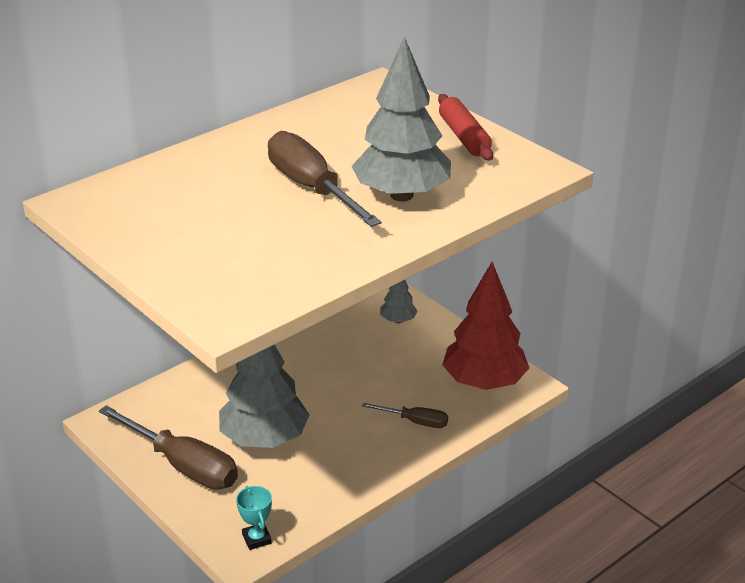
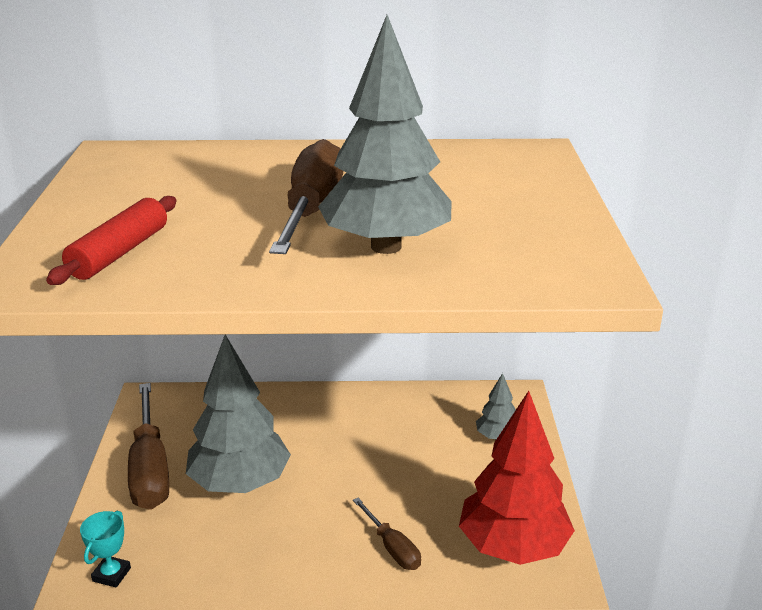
camera: 40 degrees right, 5 degrees down
(464, 137) = (551, 219): red rolling pin -> red rolling pin (119, 253)

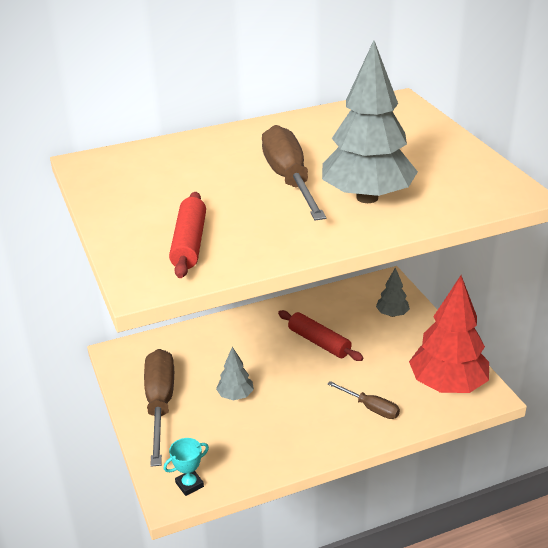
camera: 20 degrees left, 5 degrees up
(111, 574) = (189, 484): turquoise trophy -> turquoise trophy turned 60 degrees clockwise
(150, 468) = (160, 404): brown screwdriver -> brown screwdriver turned 150 degrees counterclockwise
(240, 483) = (235, 395): grey tree -> grey tree, size x0.47
(383, 447) = (319, 342): none -> red rolling pin

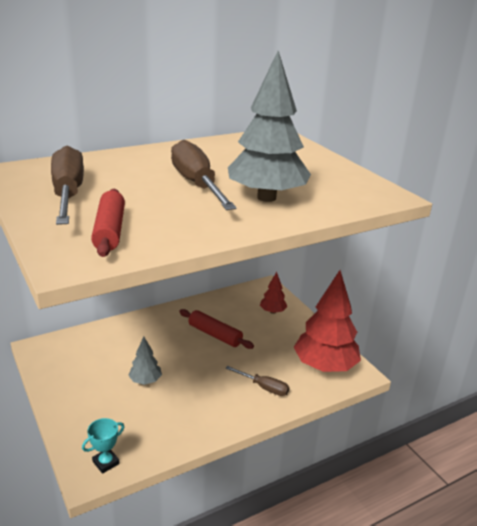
camera: 10 degrees left, 5 degrees down
(160, 404) = (77, 390): brown screwdriver -> brown screwdriver (68, 194)
(392, 314) = (272, 311): grey tree -> red tree

